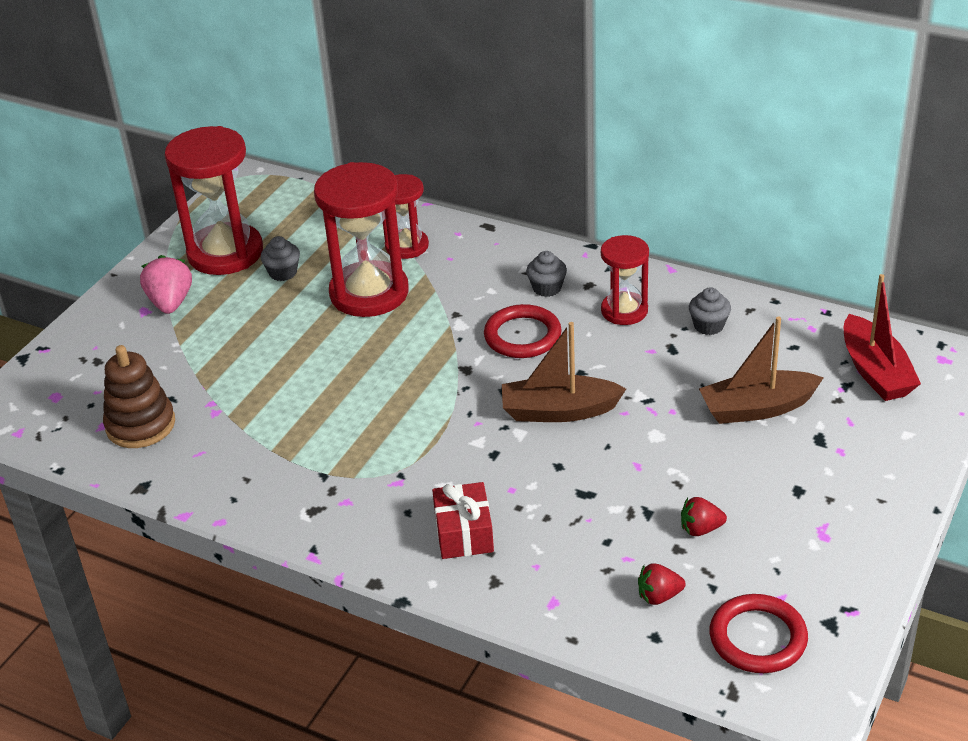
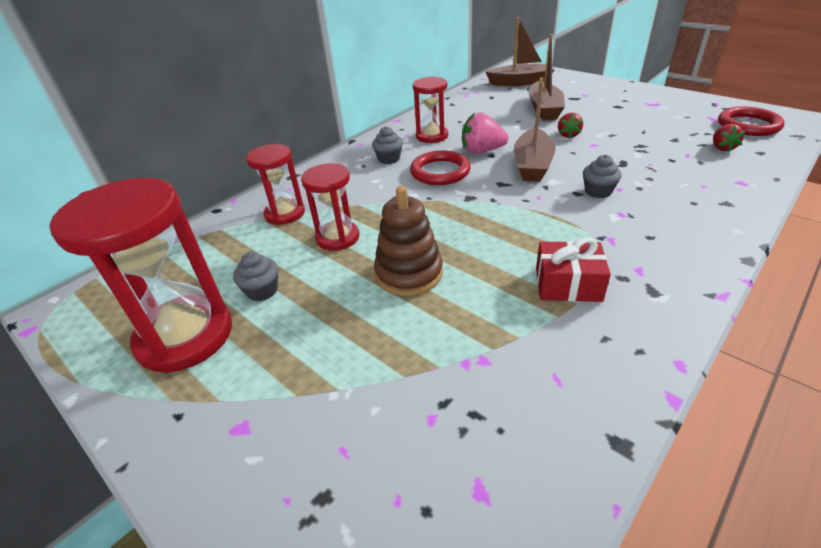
camera: 75 degrees left, 0 degrees up
(140, 425) = (491, 441): brown stacking toy -> brown stacking toy (409, 274)
(170, 303) = (244, 395): pink strawberry -> pink strawberry (482, 151)
(369, 293) = (338, 238): red hourglass -> red hourglass, size x0.57
(464, 533) = (673, 212): red gift -> red gift (568, 284)
(700, 529) = (655, 132): red strawberry -> red strawberry (568, 135)
(708, 326) = (461, 114): grey cupcake -> grey cupcake (598, 191)
(875, 371) = (520, 82): red boat -> brown boat

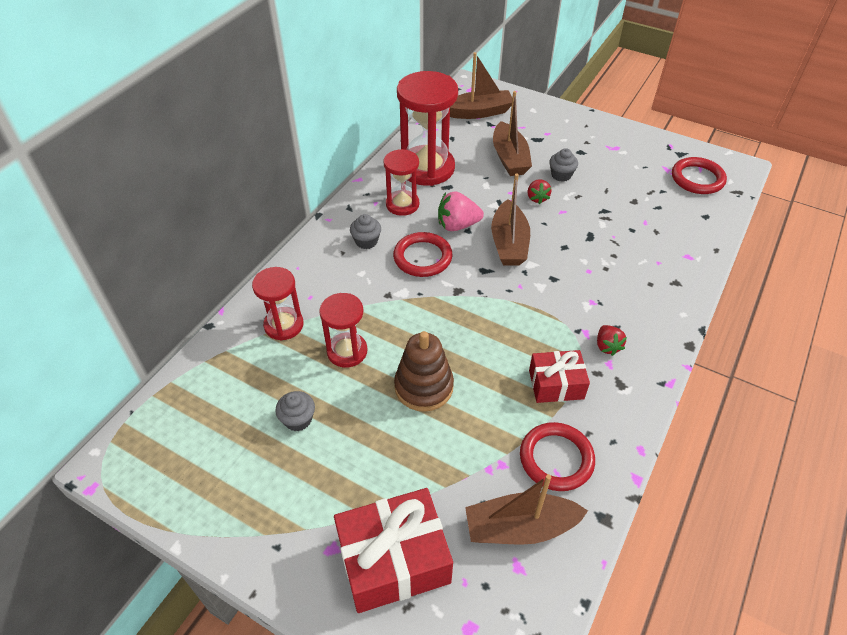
camera: 15 degrees left, 10 degrees up
(185, 336) = (248, 474): red hourglass -> red hourglass (427, 168)
(310, 454) = (394, 560): none -> red gift
(493, 439) = (520, 527): none -> brown boat
(557, 362) = (556, 459): none -> red ring
(598, 191) = (571, 275): grey cupcake -> grey cupcake (561, 175)
(722, 148) = (674, 212): red strawberry -> red strawberry (607, 346)

